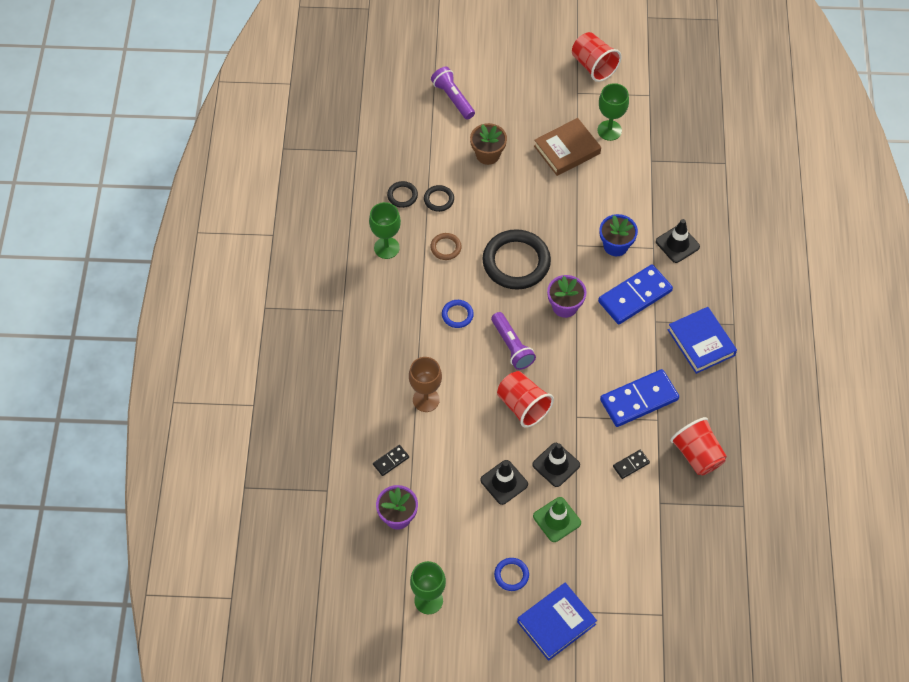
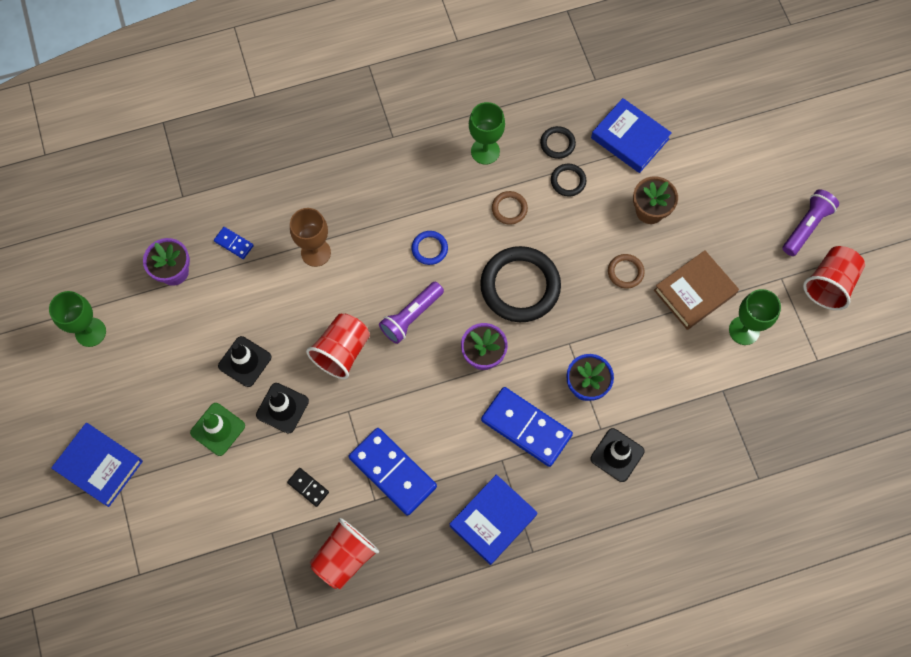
camera: 70 degrees right, 10 degrees up
(391, 461) = (234, 243): black domino -> blue domino
(420, 146) = (630, 138): none -> blue book
(453, 98) = (709, 150): purple flashlight -> purple flashlight (806, 226)
(511, 575) = (140, 403): blue ring -> none
(532, 188) = (625, 272): none -> brown ring
(567, 150) = (694, 292): brown book -> brown book turned 75 degrees counterclockwise

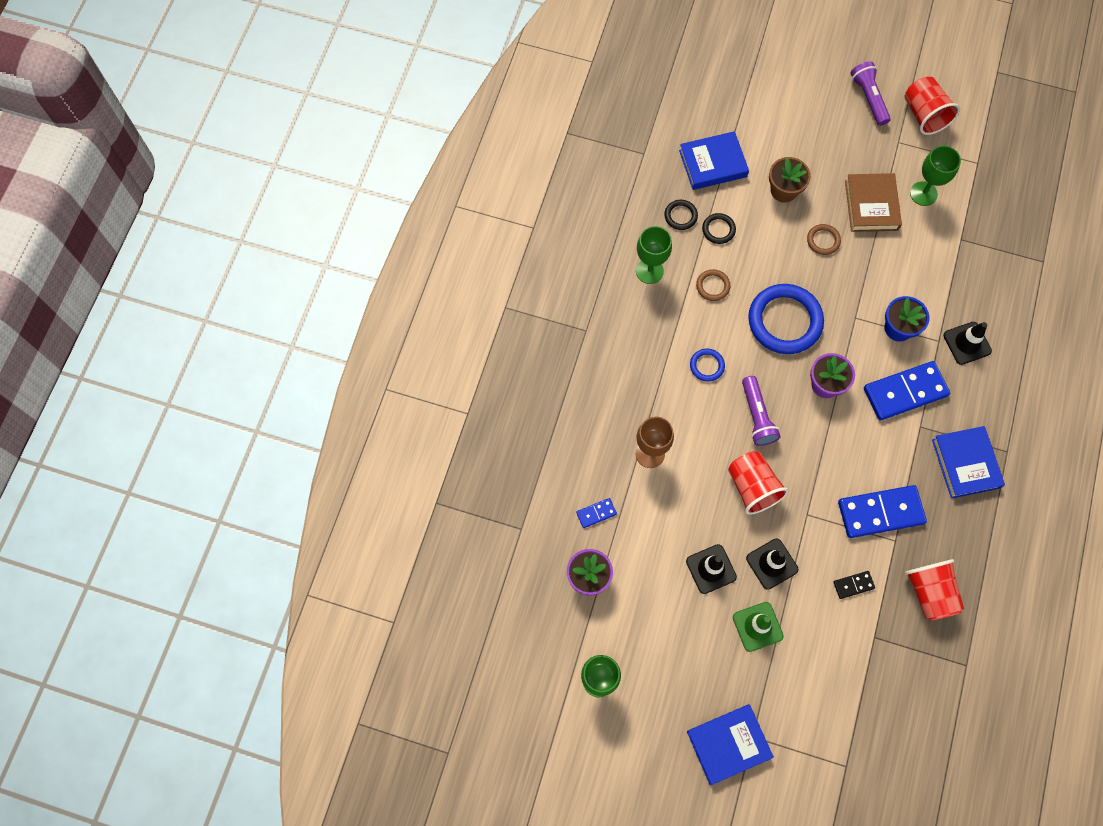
camera: 55 degrees left, 0 degrees up
(520, 286) = (784, 321): black ring -> blue ring

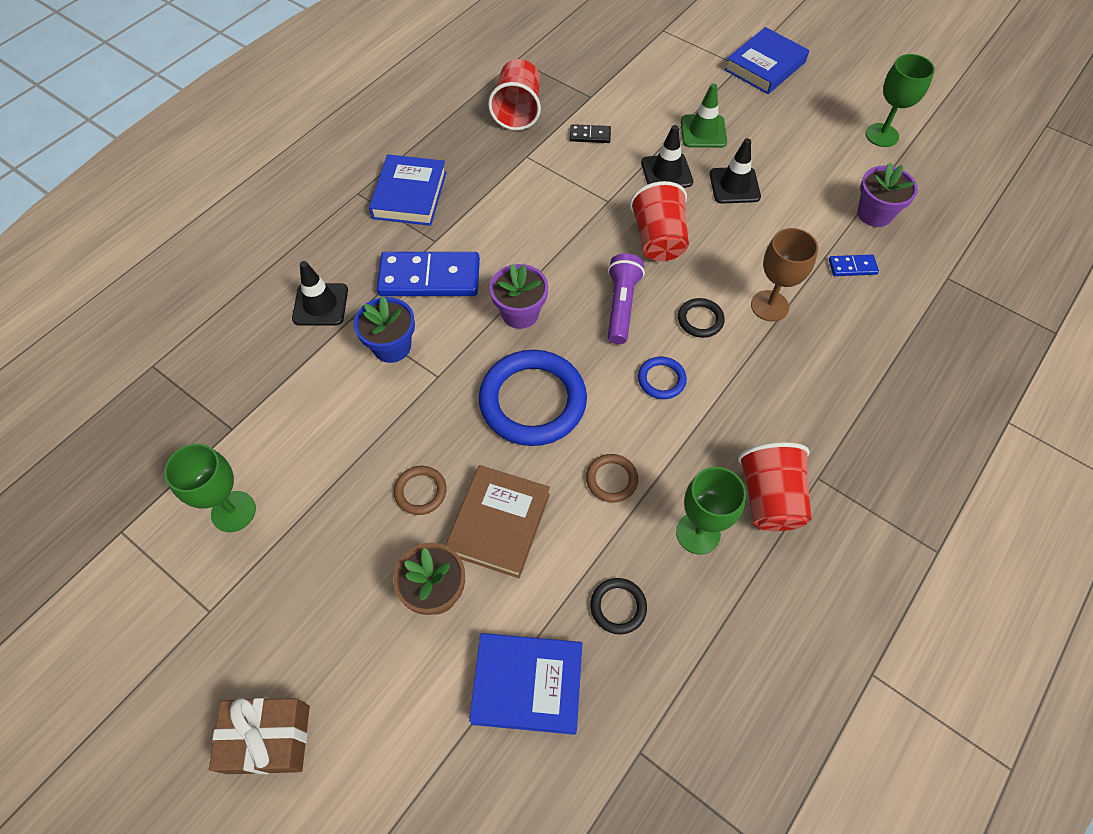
camera: 160 degrees left, 10 degrees down
(718, 229) = (567, 562): black ring -> black ring (700, 320)
(728, 744) = (765, 66): blue book -> blue book turned 45 degrees counterclockwise
(827, 100) = (269, 739): none -> brown gift
(868, 98) = (198, 715): purple flashlight -> none
(871, 205) = (319, 520): brown book -> brown book (499, 523)
(880, 513) = (528, 181): blue domino -> none
(924, 115) = (134, 645): red cup -> red cup (769, 498)

